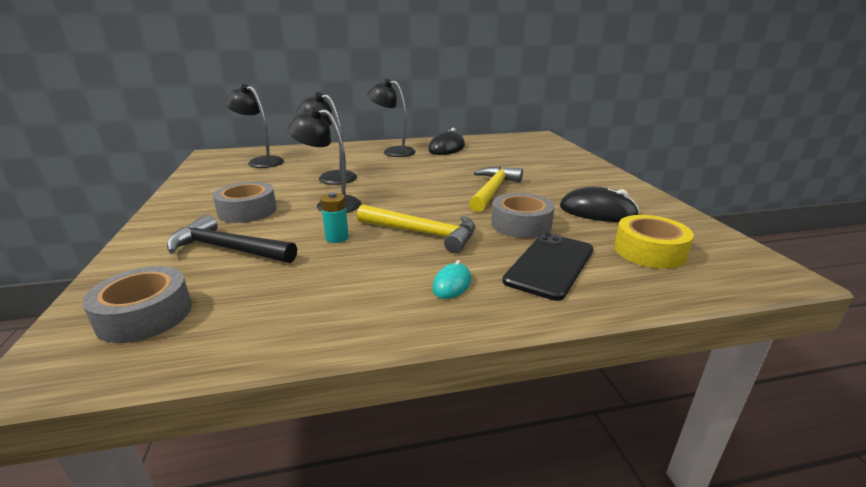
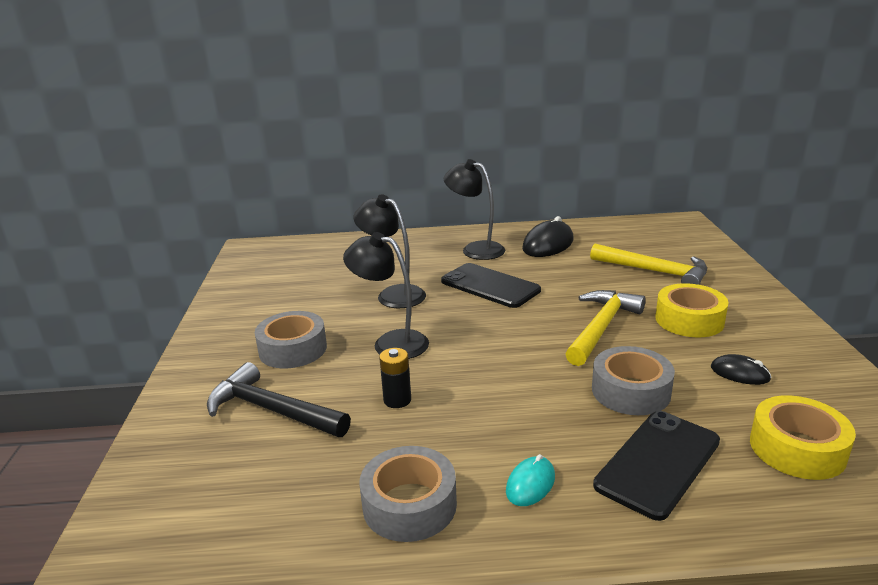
camera: 10 degrees right, 0 degrees up
(145, 315) = (189, 501): grey tape -> grey tape (409, 504)
(261, 161) = (307, 263): black lamp -> none
(337, 238) = (397, 400): turquoise battery -> black battery
(406, 170) = (490, 286): none -> black phone
(422, 233) = (502, 399): yellow hammer -> yellow hammer (654, 272)
(555, 184) = (689, 320): none -> yellow tape
(597, 211) = (740, 373): black mouse -> black mouse, size x0.56

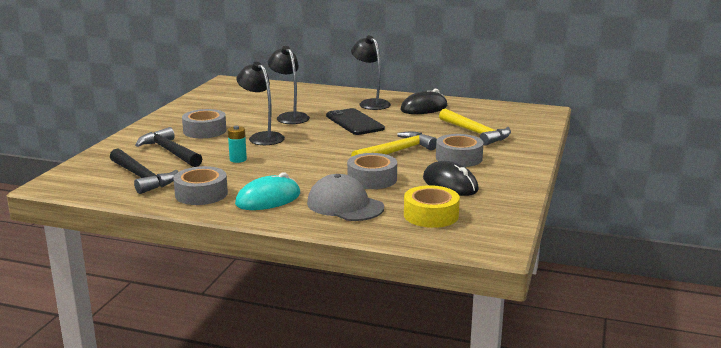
camera: 20 degrees right, 5 degrees down
(269, 490) = (141, 177): none -> black hammer
(397, 400) = (238, 159): black battery -> turquoise battery
(530, 484) = (268, 199): turquoise mouse -> turquoise mouse, size x1.78
(658, 463) = (345, 205): black phone -> grey cap
(689, 320) = (459, 158): yellow tape -> grey tape
(740, 373) = (450, 184): black mouse -> black mouse, size x1.78

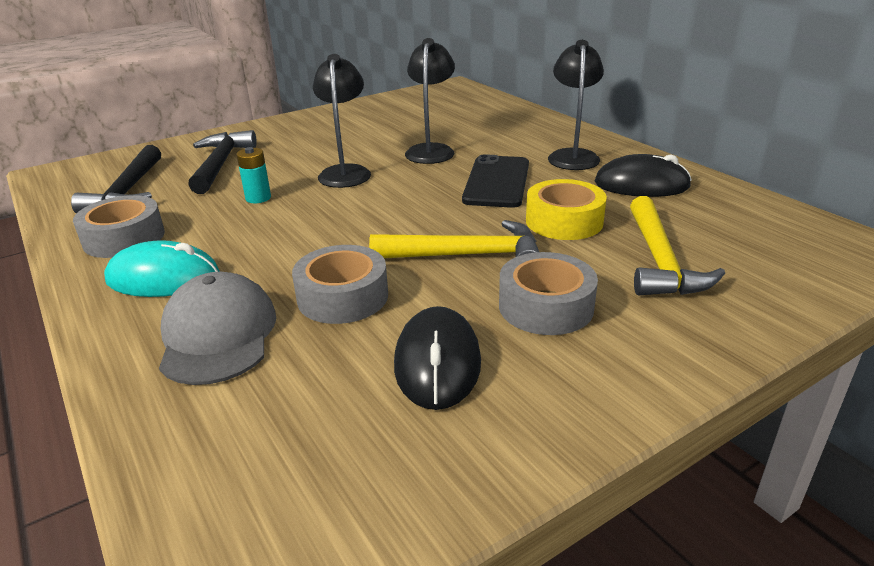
camera: 40 degrees right, 10 degrees up
(205, 131) = (306, 145): grey tape -> none
(431, 215) = (286, 427): yellow tape -> yellow tape (564, 221)

